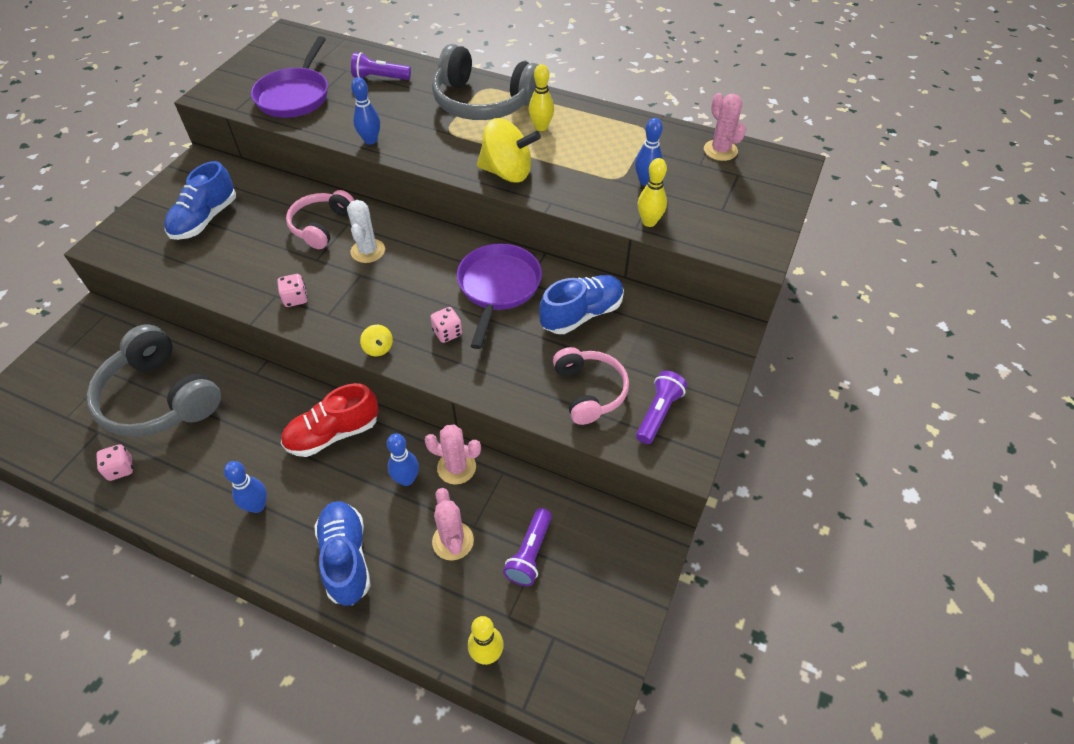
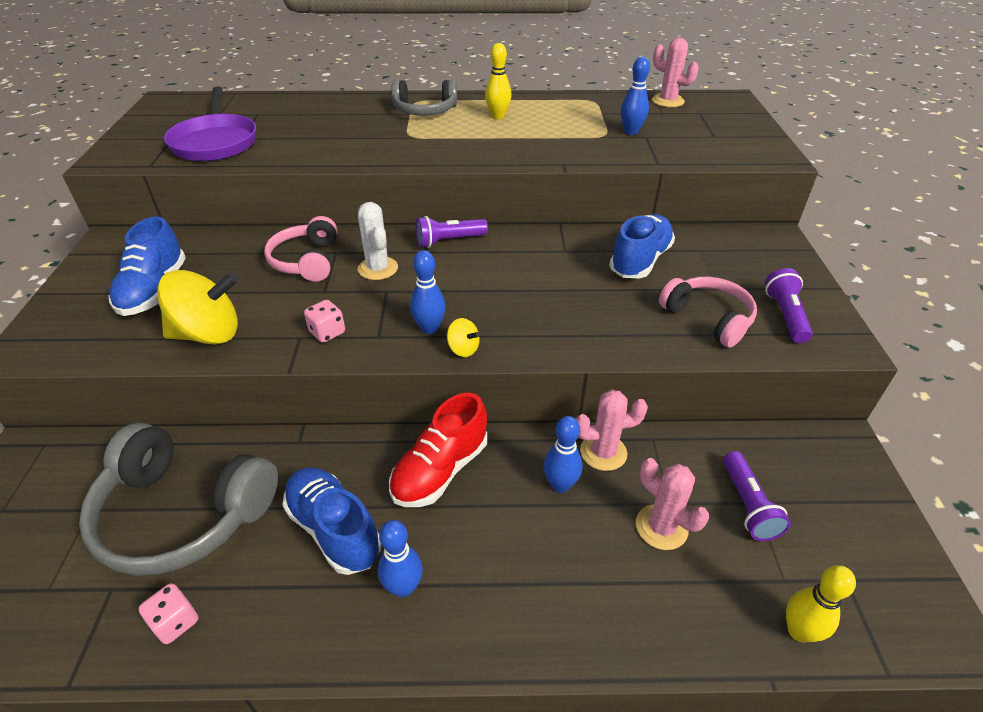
camera: 25 degrees left, 10 degrees down
(346, 558) = (559, 599): blue shoe -> blue shoe (334, 529)
(370, 140) = (334, 158): blue bowling pin -> blue bowling pin (429, 328)
(380, 78) = (301, 113): purple flashlight -> purple flashlight (449, 241)
(447, 333) = (525, 313): pink dice -> none
(483, 102) = (425, 111): grey headphones -> grey headphones, size x0.61
(498, 287) = (541, 262): purple pan -> none
(507, 172) = (499, 152): yellow spinning top -> yellow spinning top (209, 334)
(649, 222) = (665, 157): yellow bowling pin -> none

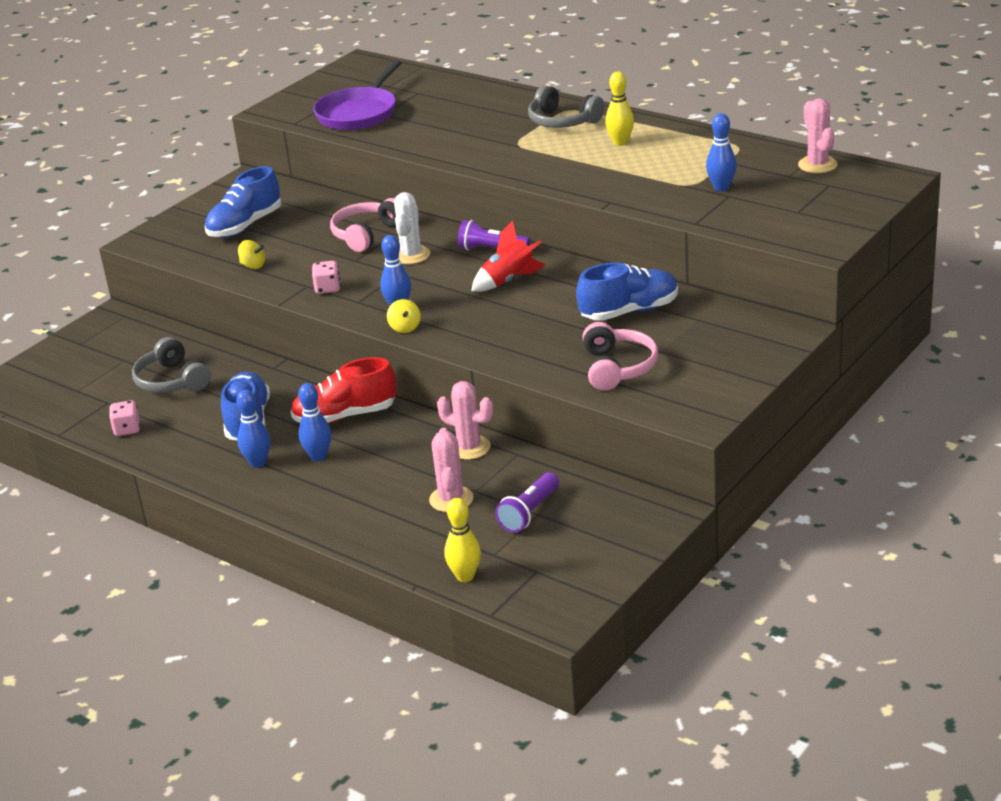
camera: 40 degrees right, 10 degrees down
(182, 514) = (171, 381): grey headphones -> grey headphones, size x0.61
(209, 334) = (253, 266): yellow spinning top -> yellow spinning top, size x0.45
(501, 265) = (509, 280): none -> red rocket
(560, 485) = (414, 453): blue bowling pin -> blue bowling pin (318, 456)
(785, 315) = (685, 387): purple flashlight -> none

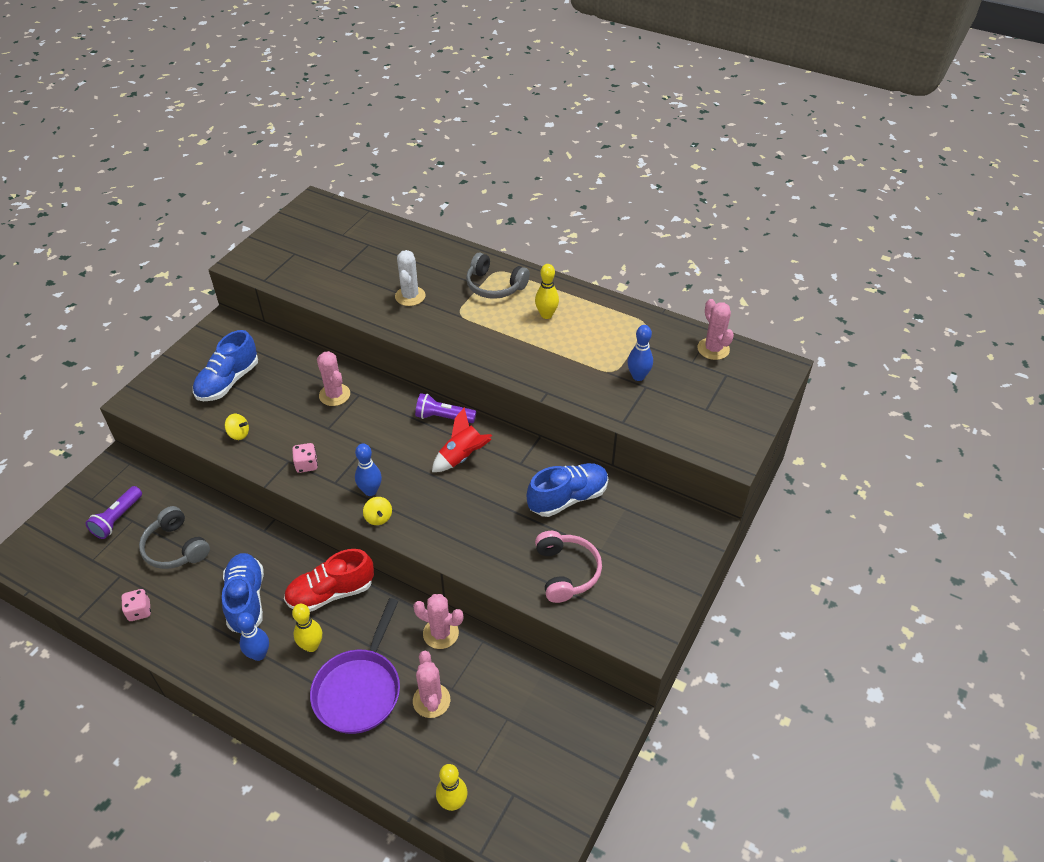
camera: 10 degrees left, 15 degrees up
(318, 456) = (311, 646): blue bowling pin -> yellow bowling pin
(359, 113) = (319, 269): purple pan -> purple pan (359, 689)
(366, 234) = (334, 395): pink headphones -> pink cactus
(411, 255) = (375, 423): white cactus -> white cactus (410, 296)
(529, 513) = (500, 717): purple flashlight -> purple flashlight (117, 519)

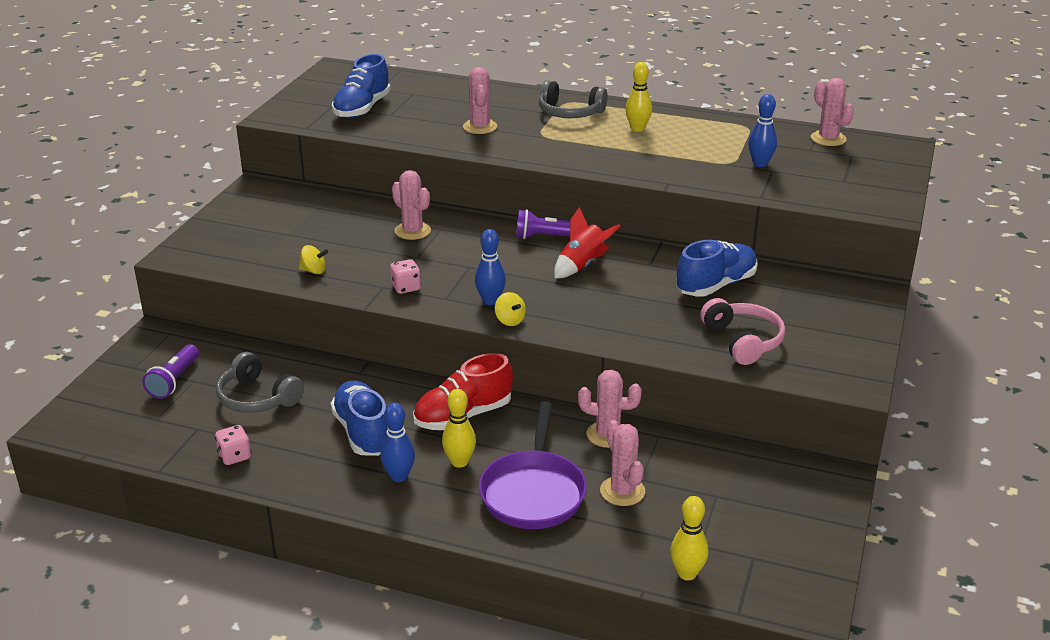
camera: 10 degrees left, 15 degrees down
(228, 382) = (282, 231): blue shoe -> blue shoe (362, 109)
(410, 296) = (480, 127): white cactus -> pink cactus

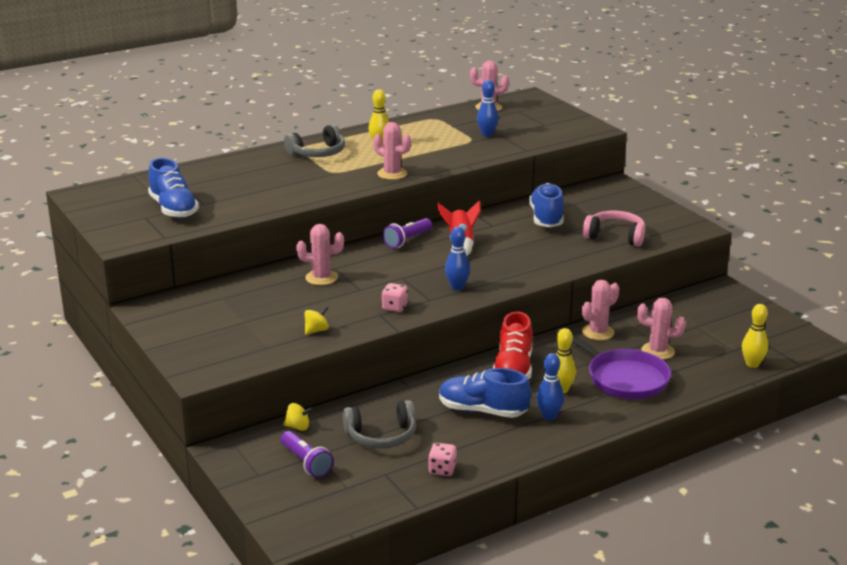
camera: 50 degrees left, 5 degrees down
(480, 127) = (283, 184): pink cactus -> pink cactus (392, 174)
(510, 320) = (490, 290): yellow spinning top -> yellow spinning top (298, 427)

